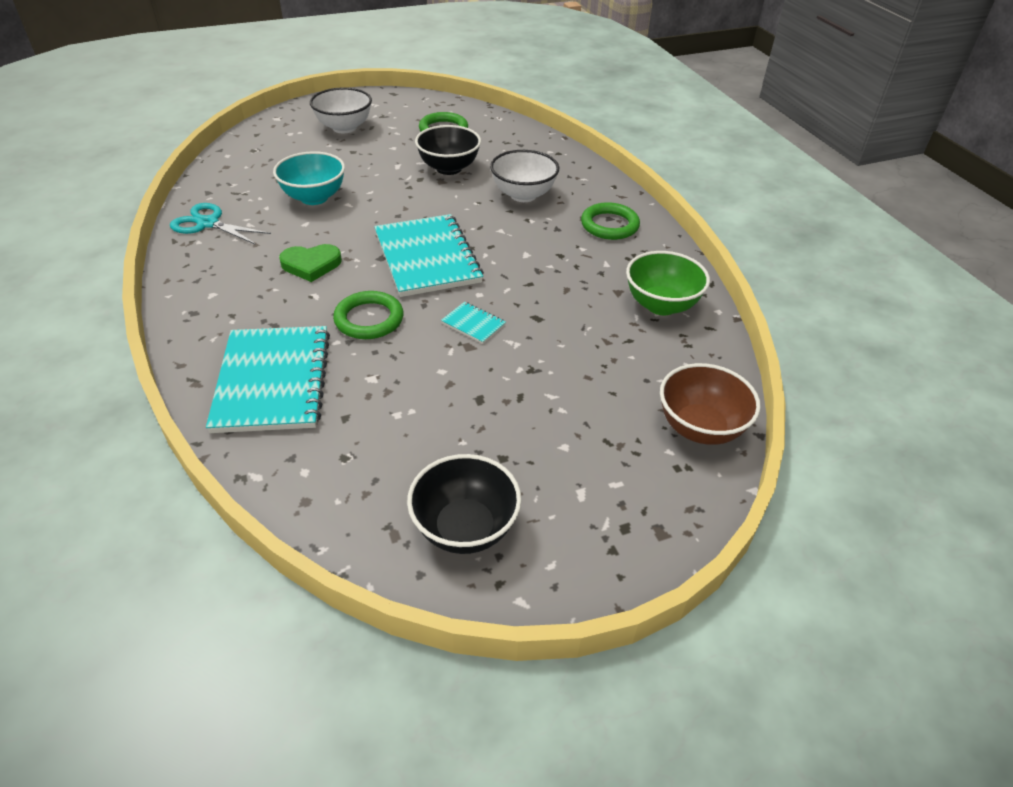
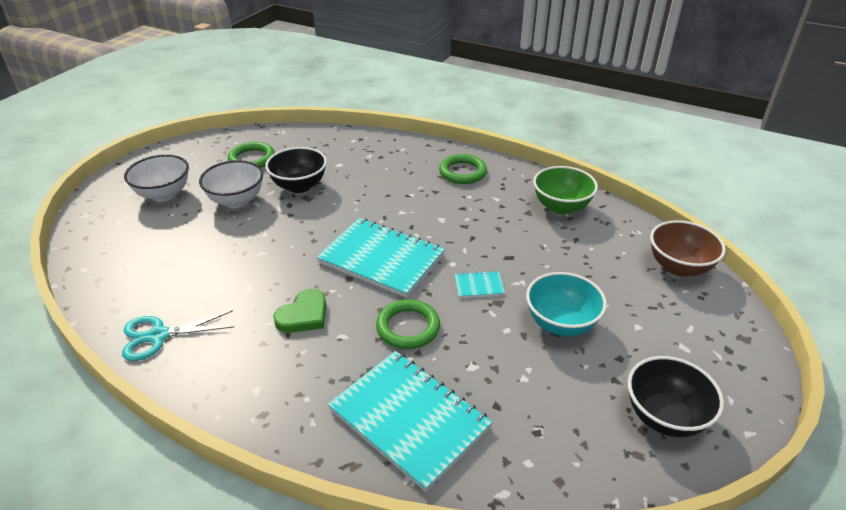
camera: 40 degrees left, 5 degrees down
(314, 197) = (224, 262): turquoise bowl -> turquoise bowl (561, 324)
(523, 195) = (380, 179): white bowl -> white bowl (236, 200)

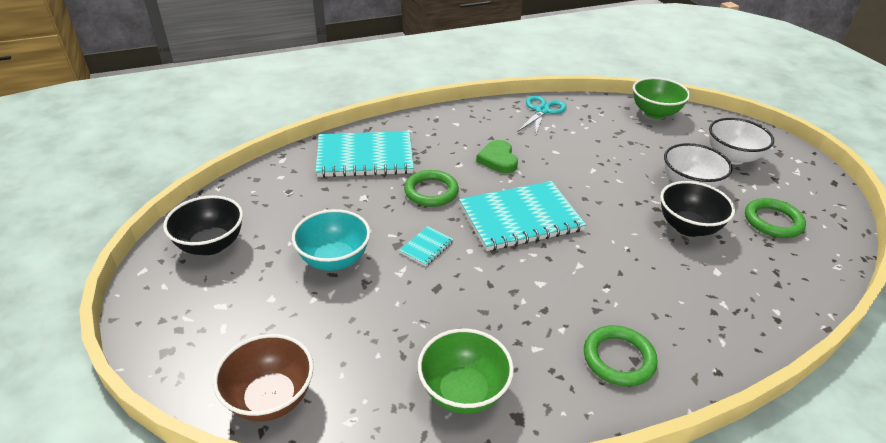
camera: 130 degrees right, 0 degrees up
(99, 257) = (655, 113): none -> green bowl

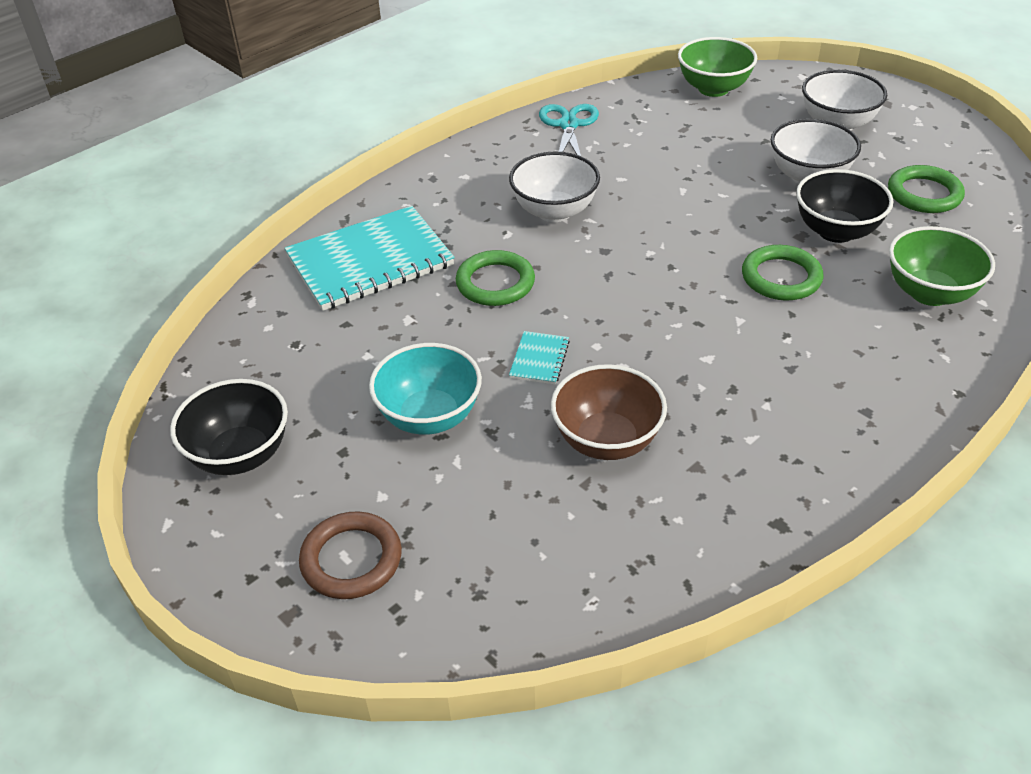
camera: 20 degrees left, 5 degrees up
(225, 331) = (351, 559): none -> brown ring
(270, 398) = (474, 616): brown bowl -> brown bowl (606, 440)
(463, 392) = (700, 519): green bowl -> green bowl (929, 293)
(498, 159) = (554, 211): green heart -> white bowl
(520, 218) = (632, 282): turquoise notebook -> none
(618, 359) = (848, 416): green ring -> green ring (781, 277)

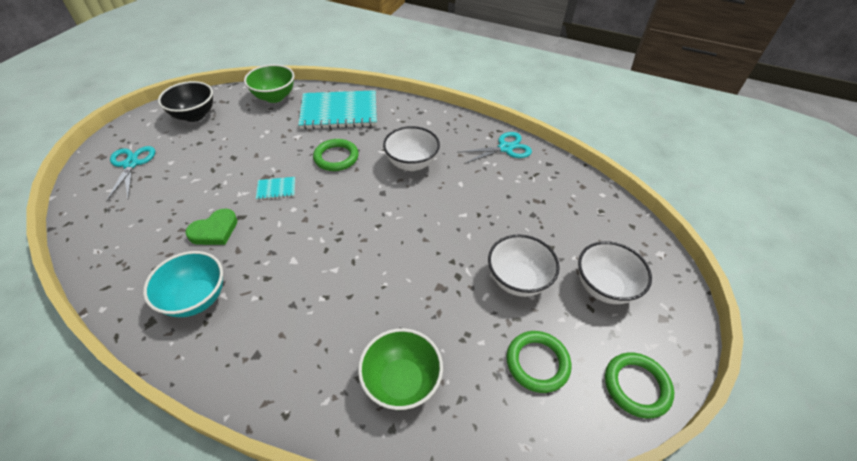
camera: 65 degrees right, 5 degrees up
(351, 559) = (131, 164): brown ring -> turquoise scissors
(370, 261) = (339, 112): turquoise notebook -> turquoise notebook turned 45 degrees counterclockwise
(429, 416) = (225, 162): turquoise bowl -> turquoise bowl (196, 299)
(606, 440) = (214, 230): brown bowl -> green heart
(713, 89) = (600, 205): green bowl -> green bowl (274, 97)
(781, 277) = (387, 284): green ring -> green ring (636, 386)
(836, 231) = (455, 308): black bowl -> none

